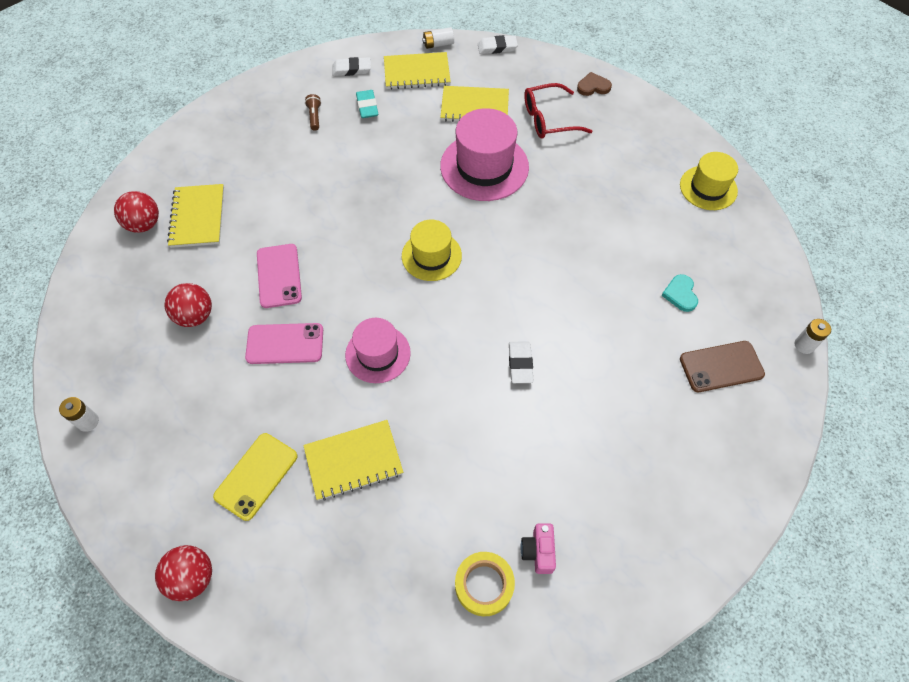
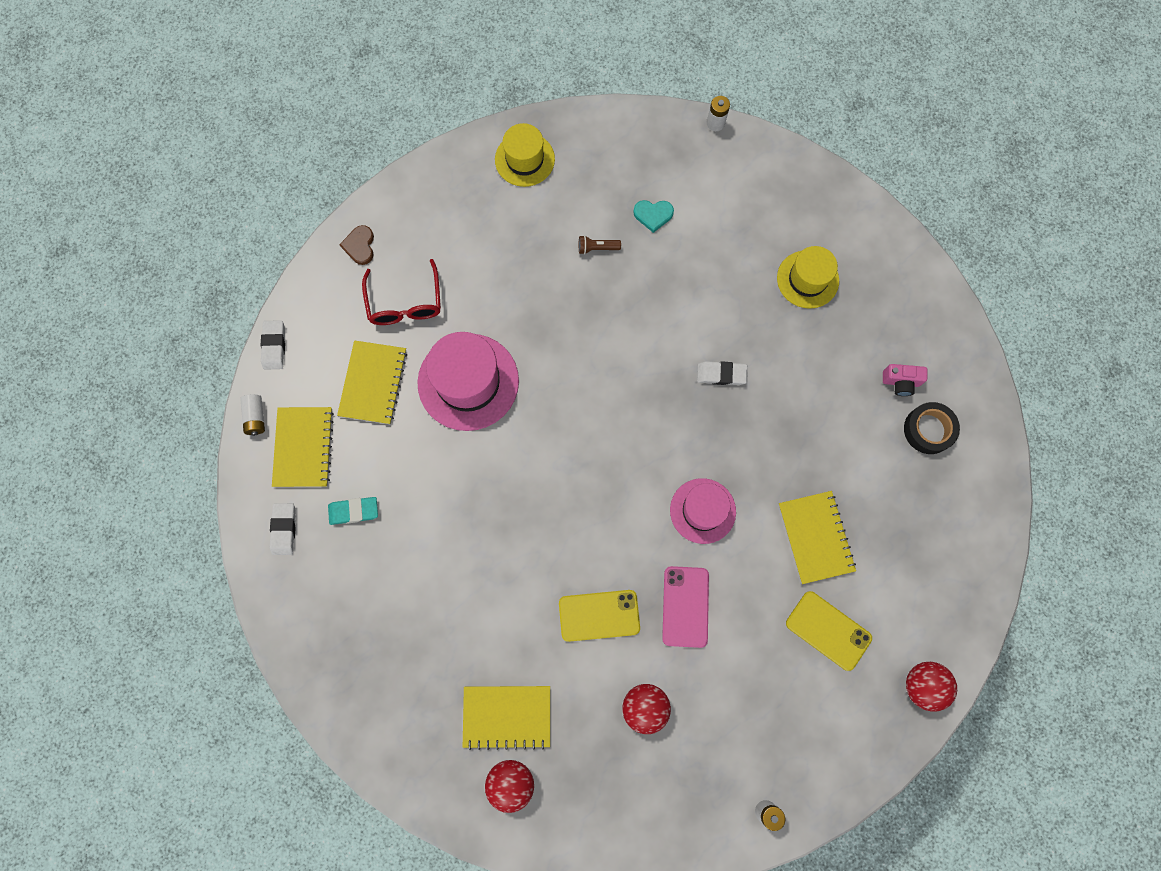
camera: 85 degrees left, 15 degrees up
(279, 276) = (599, 615): pink phone -> yellow phone
(314, 117) = (362, 577): brown flashlight -> brown flashlight (597, 248)
(431, 256) = (587, 449): yellow hat -> yellow hat (807, 279)
(484, 585) = (928, 430): yellow tape -> black tape
(721, 366) = (733, 198): brown phone -> none

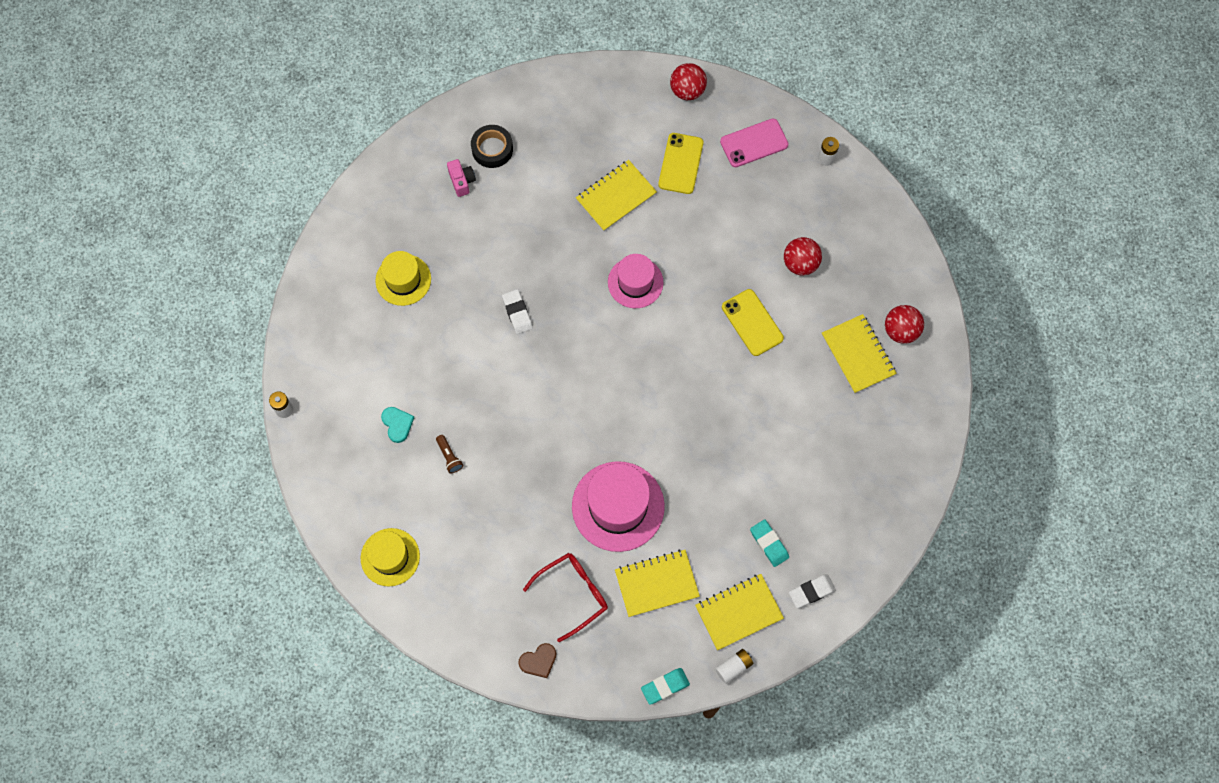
camera: 115 degrees left, 5 degrees down
(274, 346) = (665, 686): white eraser -> turquoise eraser
(685, 606) = (714, 265): pink phone -> pink phone (754, 143)

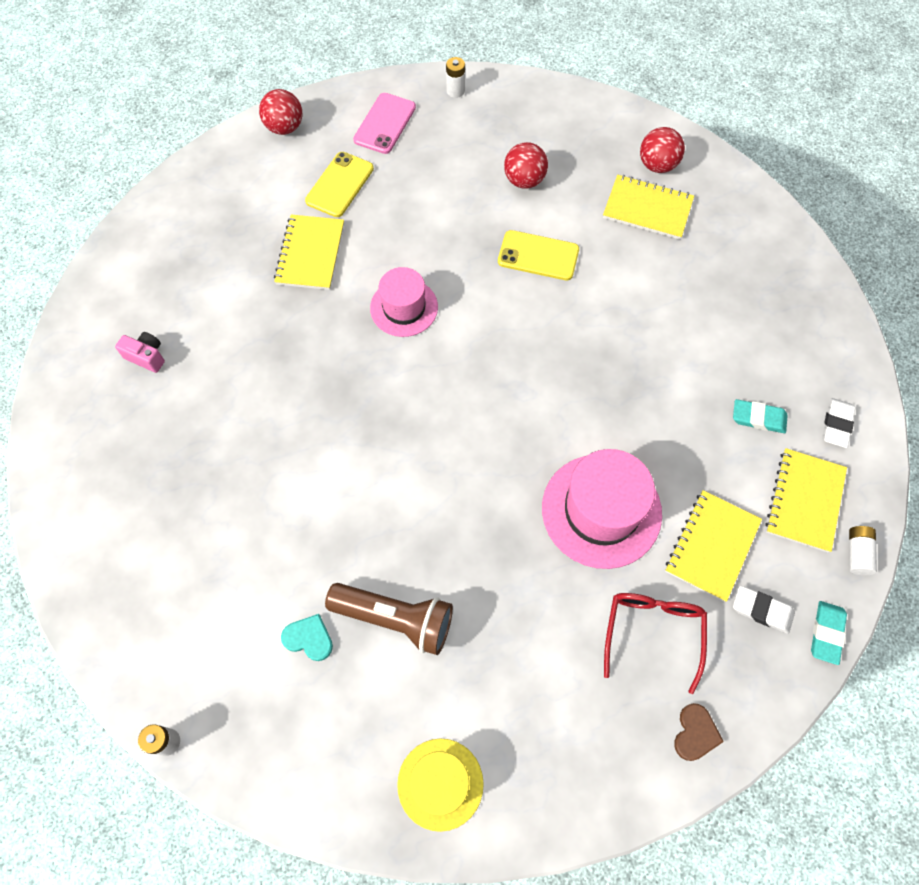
camera: 45 degrees left, 5 degrees down
(403, 280) = (174, 494): yellow hat -> none
(449, 457) = (395, 619): brown flashlight -> brown flashlight, size x2.25
(492, 149) = (149, 306): black tape -> none
(517, 313) = (322, 425): white eraser -> white eraser (762, 610)
(680, 163) = (340, 185): yellow phone -> yellow phone turned 60 degrees clockwise

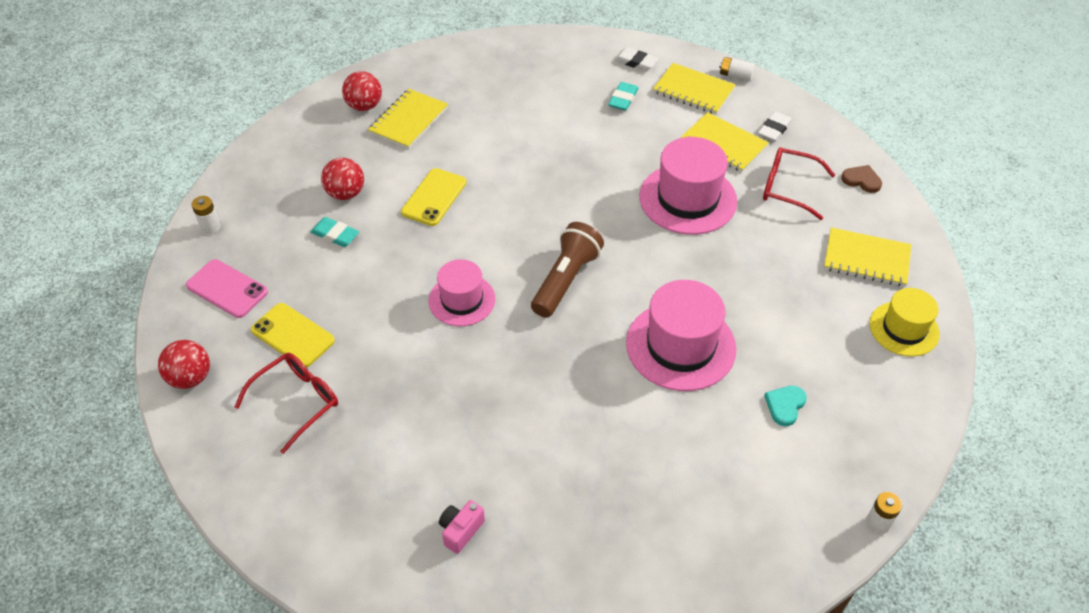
camera: 80 degrees left, 15 degrees down
(268, 206) = (297, 401): none -> red glasses
(310, 254) = (373, 369): yellow notebook -> yellow notebook (866, 259)
(376, 522) = (680, 346): none -> pink hat
(395, 619) = (770, 342): brown flashlight -> brown flashlight (566, 280)
(826, 633) = (792, 102): turquoise eraser -> turquoise eraser (335, 235)

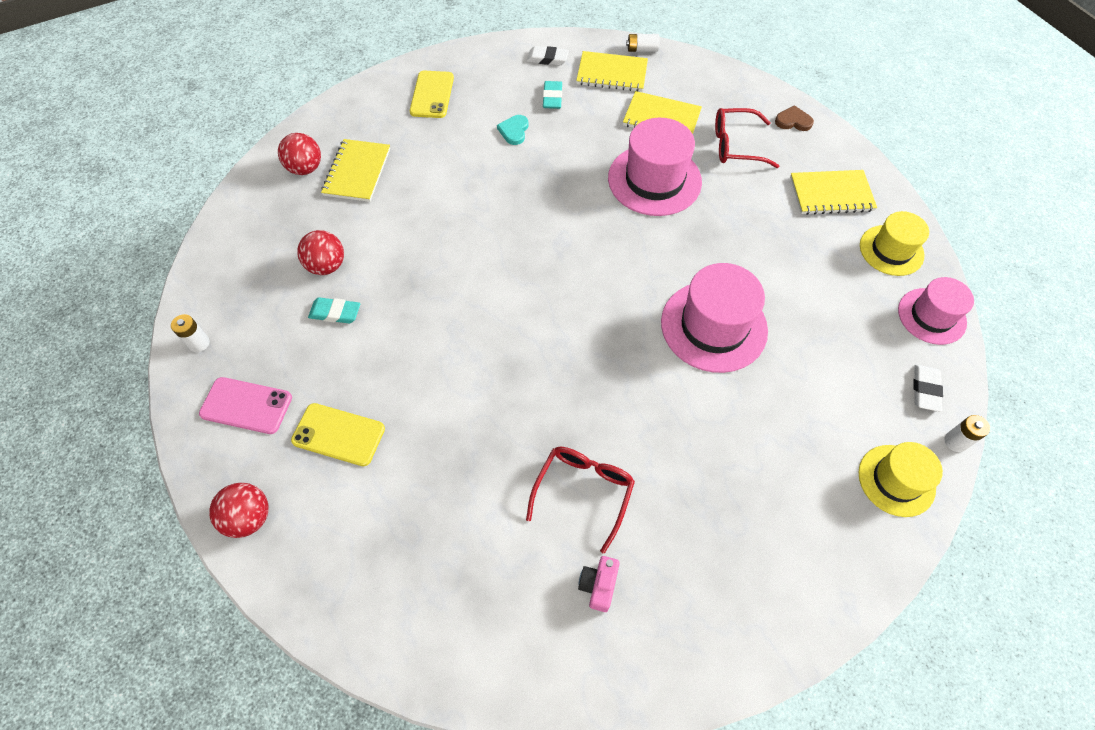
camera: 20 degrees left, 10 degrees up
(297, 401) = (374, 505): red glasses -> red glasses (583, 492)
(434, 197) = (418, 245): yellow phone -> yellow phone (432, 95)
(462, 300) = (492, 343): pink hat -> pink hat (931, 316)
(566, 280) = (581, 292): brown flashlight -> none
(774, 129) = (698, 92): white eraser -> white eraser (925, 390)
(785, 405) = (829, 355): turquoise heart -> turquoise heart (514, 131)
(796, 537) = (896, 480): none -> yellow hat

